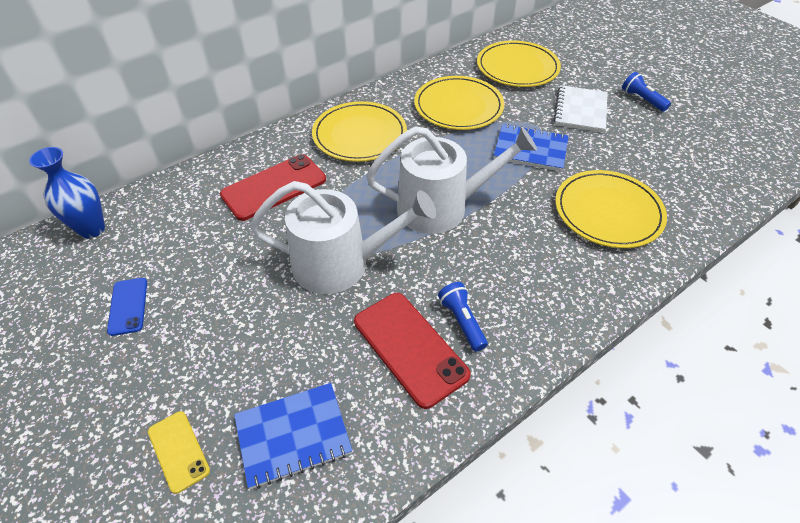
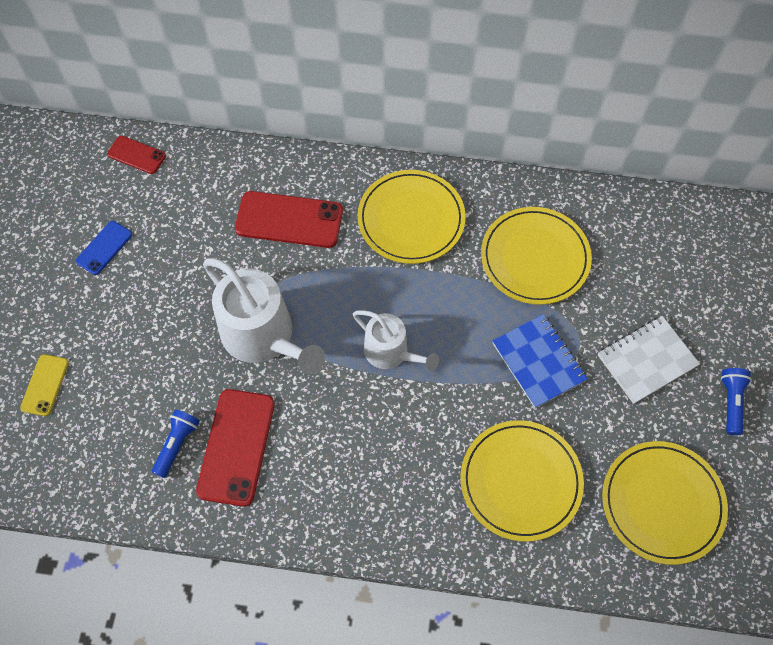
camera: 45 degrees right, 15 degrees up
(92, 229) = (136, 155): blue vase -> red phone
(293, 435) = (110, 437): blue notebook -> none
(440, 207) = (390, 352): white watering can -> white watering can, size x0.60
(462, 321) = (291, 461): blue flashlight -> blue flashlight (177, 444)
(517, 67) = (655, 256): yellow plate -> yellow plate (662, 503)

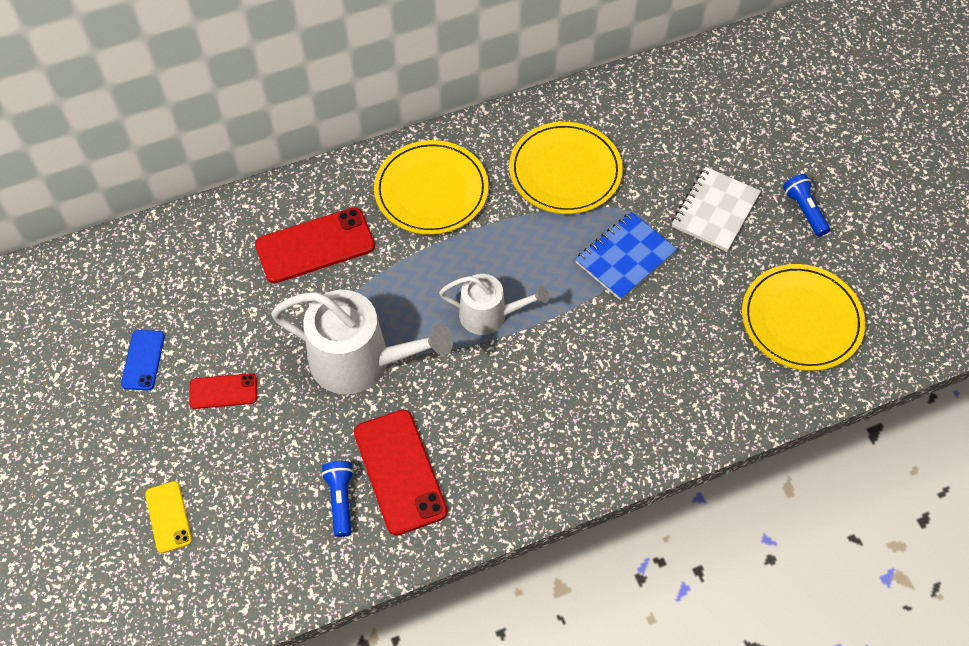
camera: 30 degrees left, 5 degrees down
(136, 155) = (118, 258): red phone -> red phone (223, 391)
(520, 481) = (674, 364): yellow plate -> none
(538, 362) = (625, 257): blue notebook -> blue notebook turned 75 degrees counterclockwise

